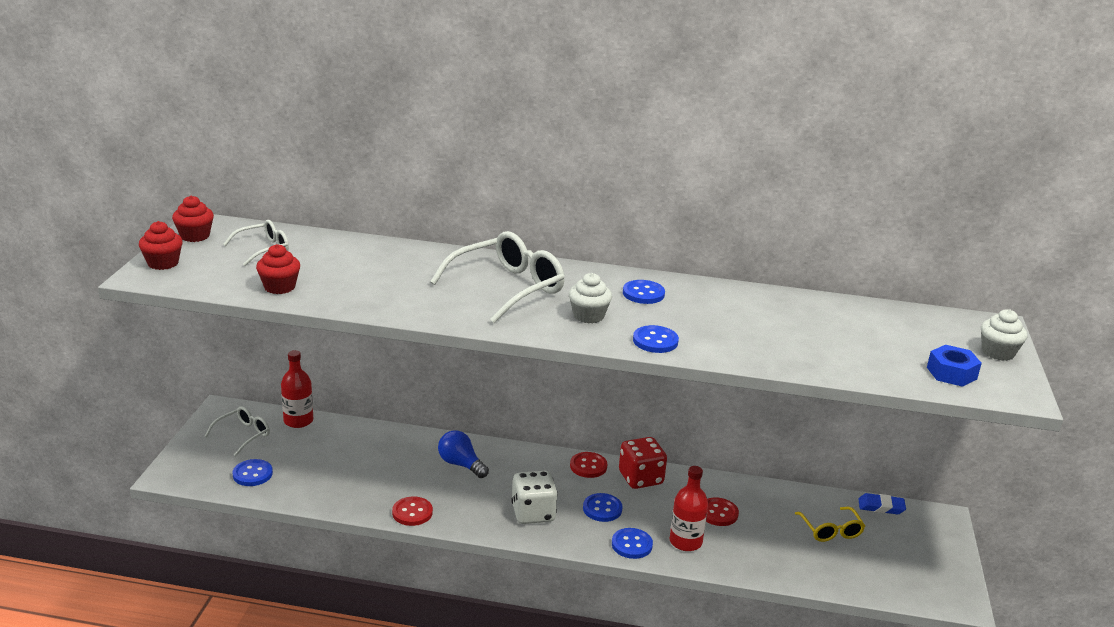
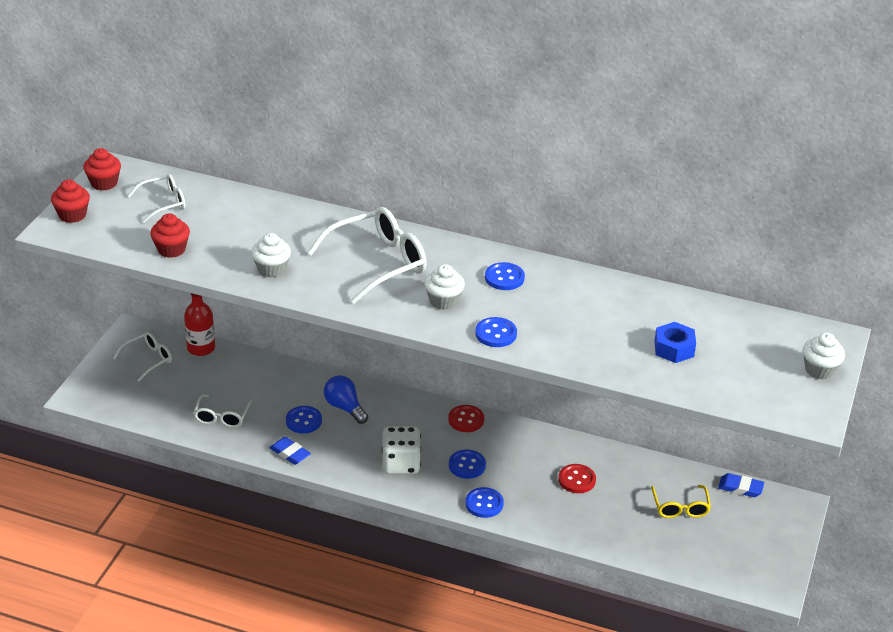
camera: 10 degrees right, 10 degrees up
(252, 474) = (152, 401): blue button -> blue button (303, 421)
(332, 483) = (222, 417): none -> white glasses
(395, 298) = (272, 269): none -> white cupcake
(412, 512) = (290, 453): red button -> blue eraser
(640, 478) = (513, 437): red dice -> none
(685, 542) = (535, 506): red bottle -> none
(951, 373) = (761, 389): blue nut -> blue nut (674, 348)

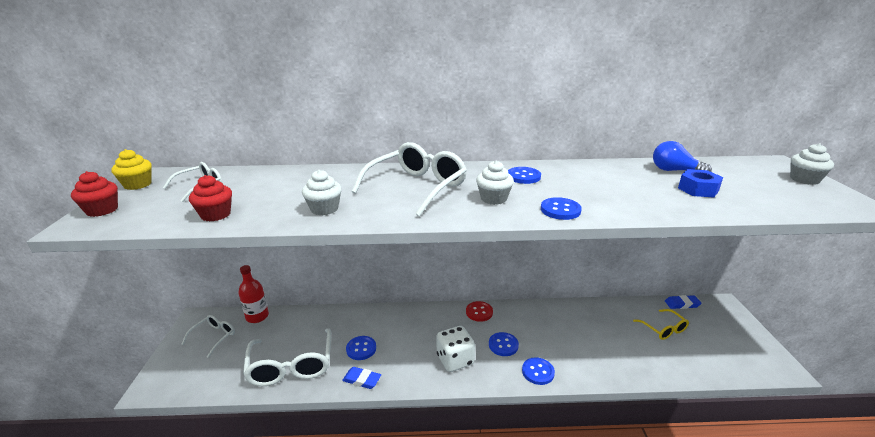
camera: 20 degrees left, 10 degrees down
(104, 183) = (138, 185): red cupcake -> yellow cupcake
(222, 417) = (291, 366): white glasses -> white glasses, size x1.80
(345, 407) = (388, 329): blue light bulb -> blue light bulb (674, 171)
(577, 480) = (583, 331): red button -> none

